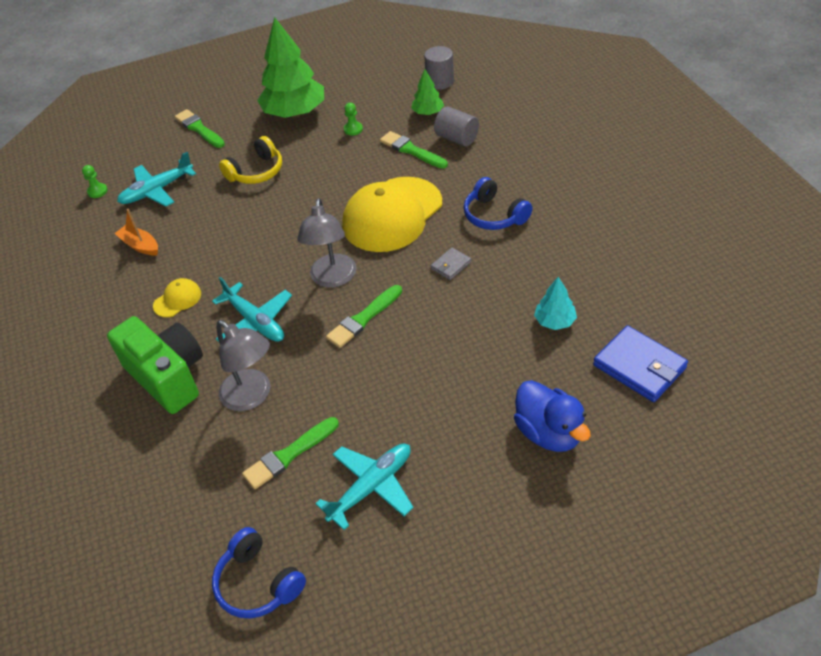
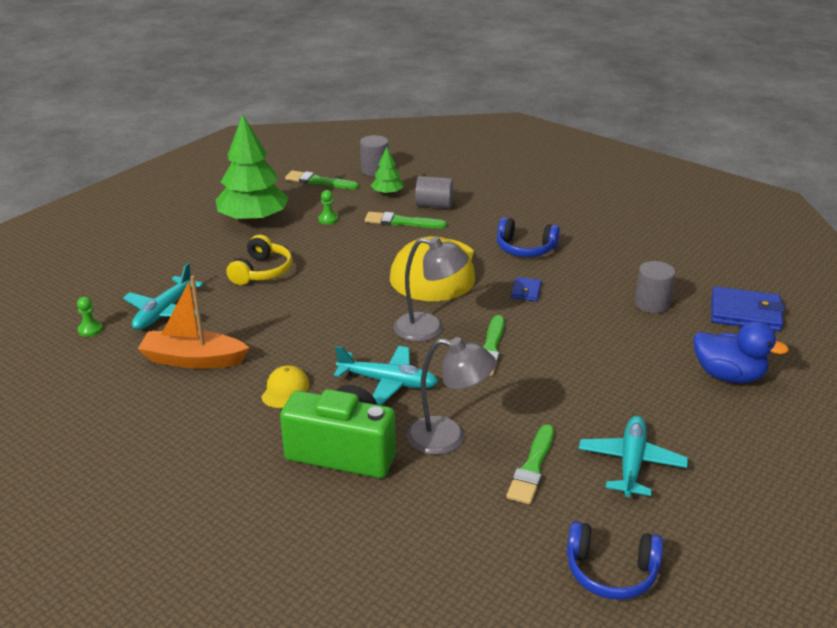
camera: 35 degrees left, 15 degrees down
(140, 245) = (193, 360): orange boat -> orange boat, size x1.65
(199, 129) = (159, 253): green brush -> green brush (319, 181)
(333, 279) = (429, 329): grey lamp -> grey lamp turned 45 degrees counterclockwise
(451, 265) = (526, 291): grey wallet -> blue wallet
(554, 321) = (652, 304): turquoise tree -> grey cylinder

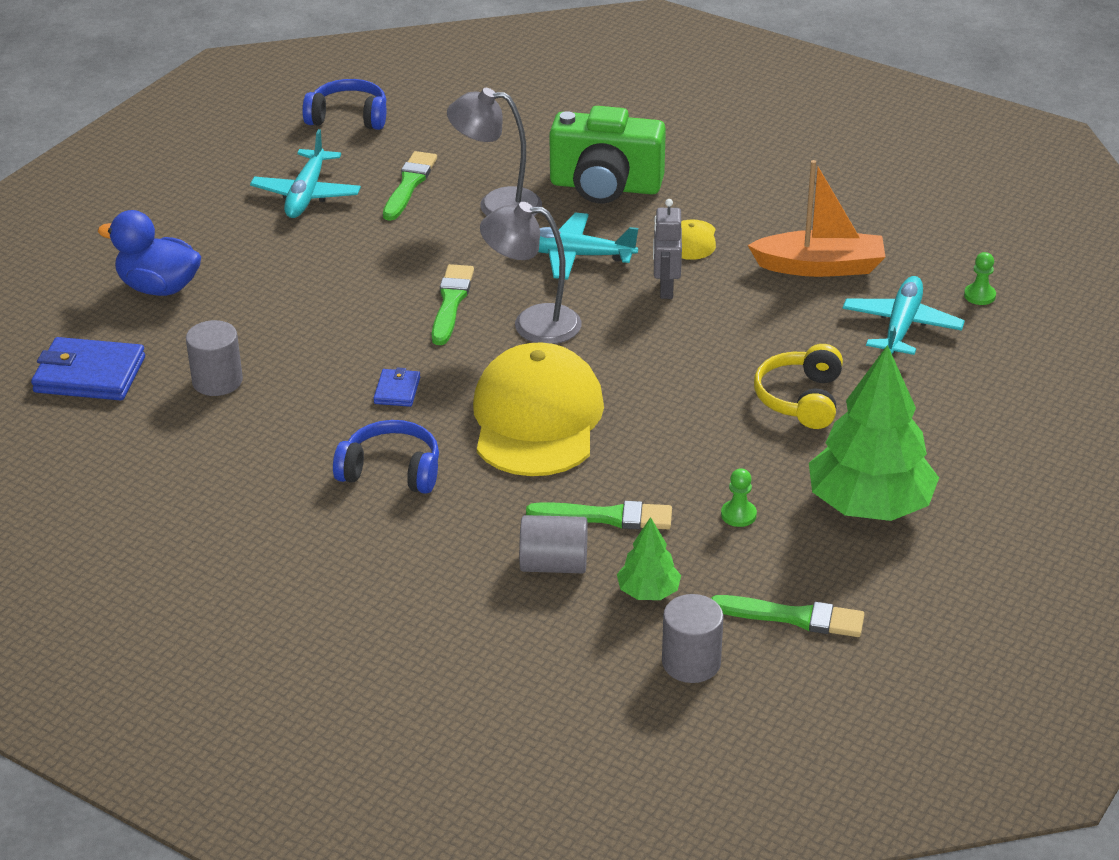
camera: 175 degrees right, 5 degrees up
(322, 349) = (666, 289): none -> grey robot

